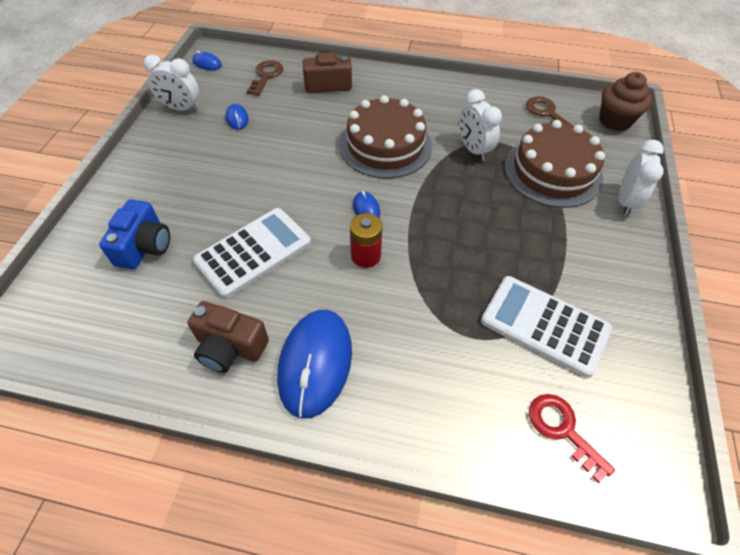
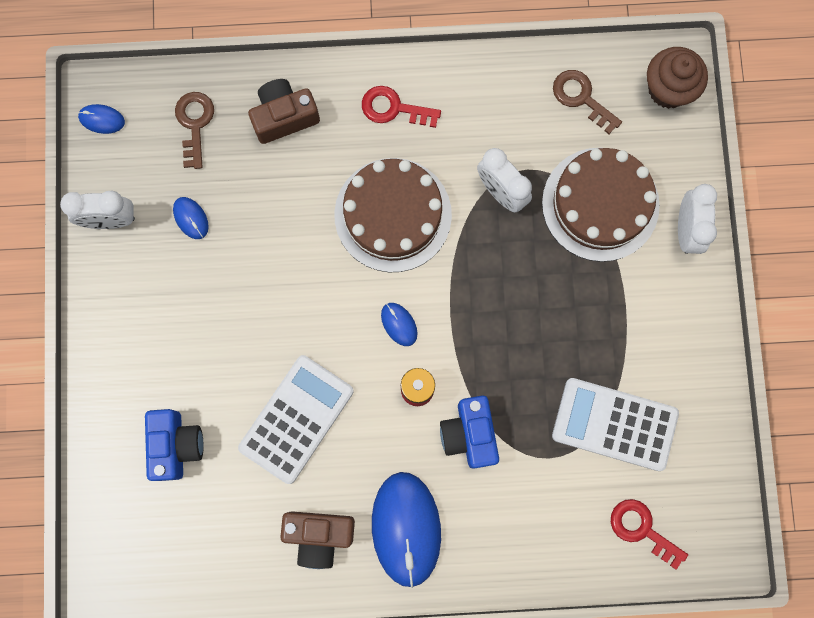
camera: 15 degrees left, 25 degrees up
(402, 300) = (469, 434): none -> blue camera
(406, 93) = (393, 108): none -> red key

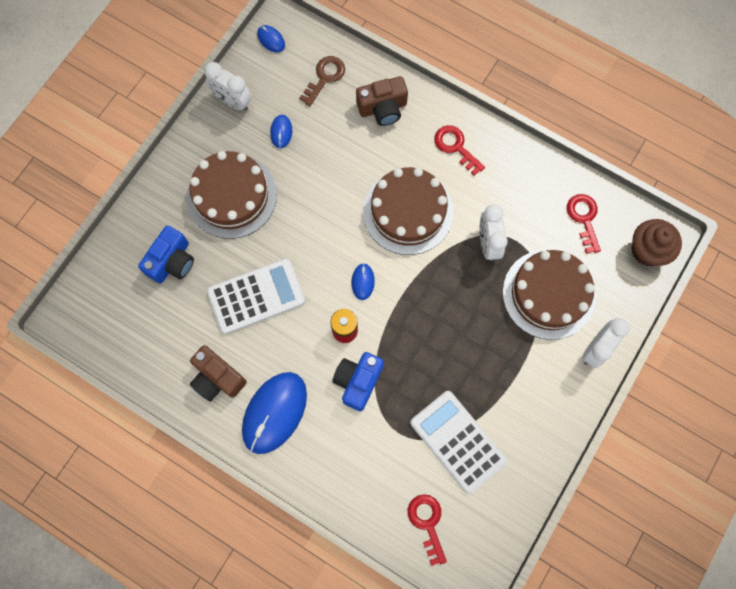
camera: 35 degrees right, 5 degrees down
(188, 327) = (231, 196): none -> brown cake
(284, 117) = (383, 108): brown camera -> brown camera turned 150 degrees clockwise
(581, 98) = (584, 219): brown key -> red key

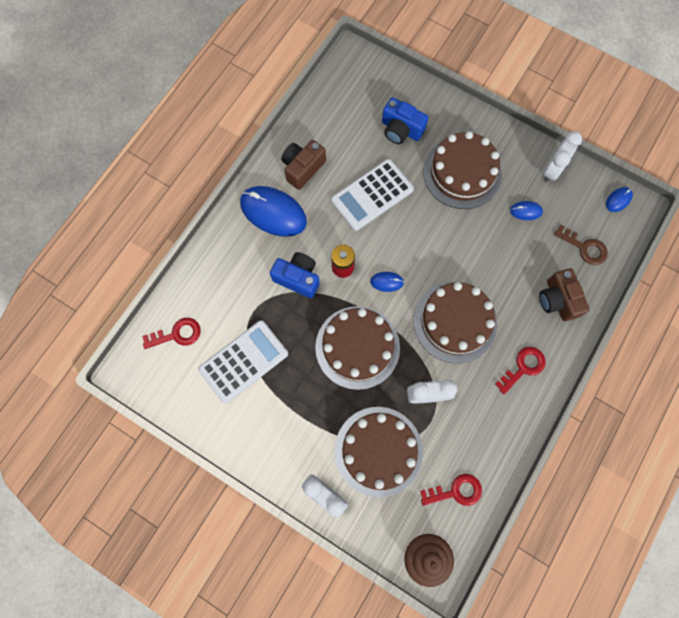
camera: 90 degrees right, 0 degrees up
(256, 296) = (372, 195): white calculator -> white calculator turned 75 degrees clockwise
(438, 314) = (357, 347): none -> brown cake

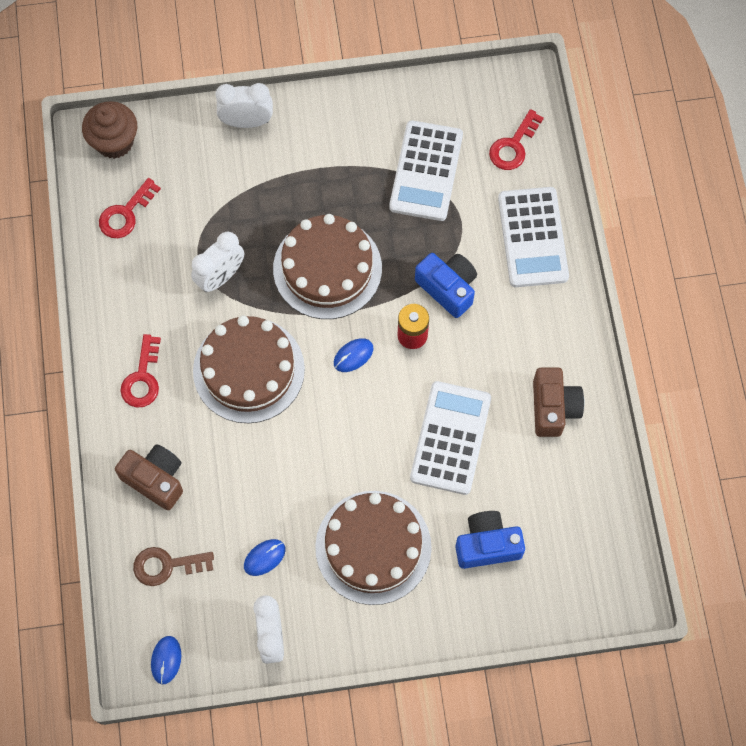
camera: 140 degrees right, 5 degrees down
(222, 268) = (532, 237): none -> white calculator
(273, 212) = (537, 334): blue mouse -> none
(298, 278) = (448, 288): blue camera -> blue camera turned 120 degrees counterclockwise
(378, 451) = (227, 193): brown cake -> none

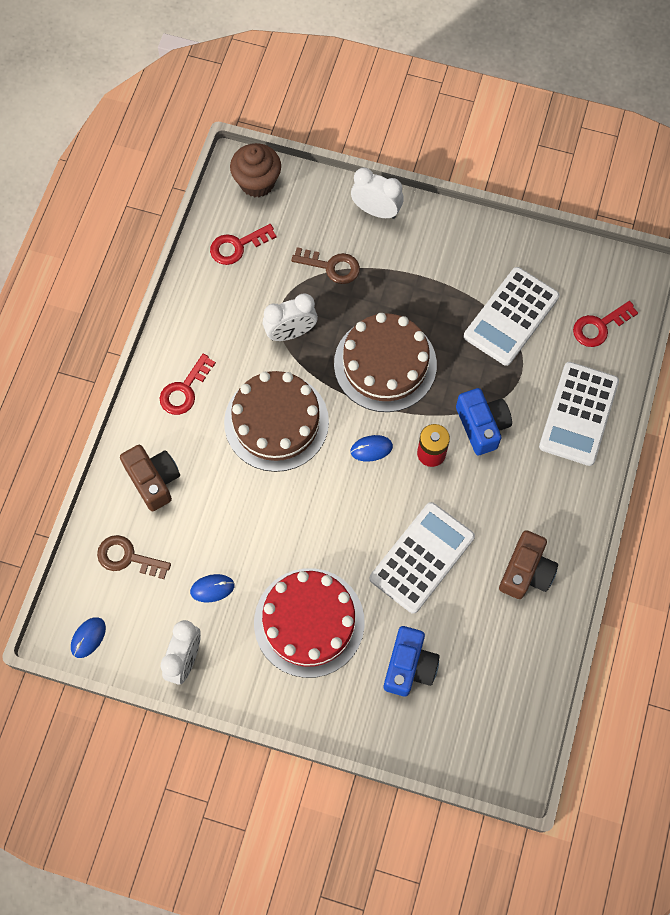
camera: 25 degrees right, 0 degrees up
(229, 195) = (331, 266): none -> brown key
(373, 547) = (309, 622): brown cake -> red cake
(487, 545) = (409, 666): blue camera -> blue camera turned 90 degrees clockwise

